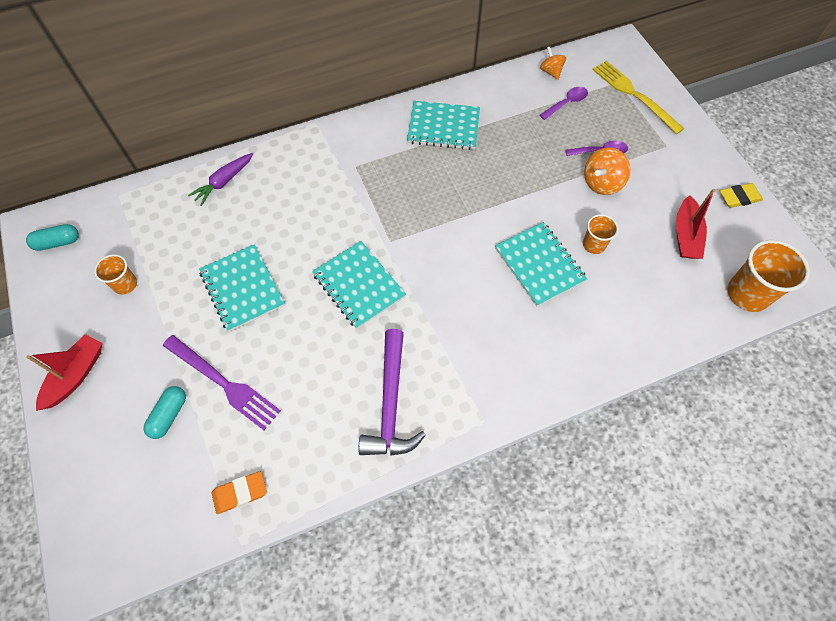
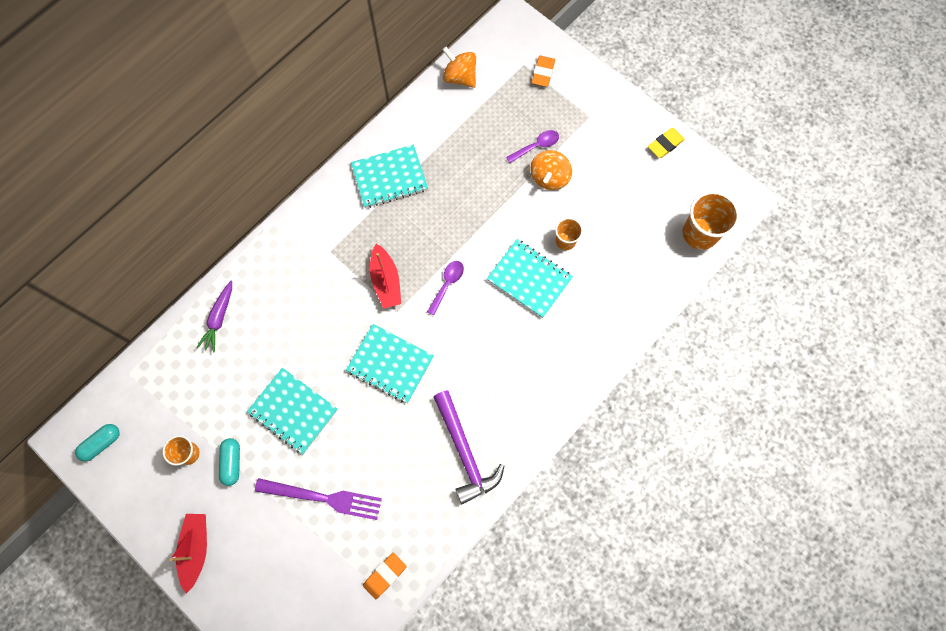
camera: 25 degrees left, 10 degrees up
(169, 415) = (294, 544): turquoise capsule -> turquoise capsule (232, 462)
(551, 72) = (460, 77): orange spinning top -> orange spinning top, size x1.53
(566, 103) = (487, 106): purple spoon -> purple spoon (447, 284)
(634, 95) = (543, 73): yellow fork -> orange eraser
(685, 235) = (635, 200): red boat -> red boat (386, 281)

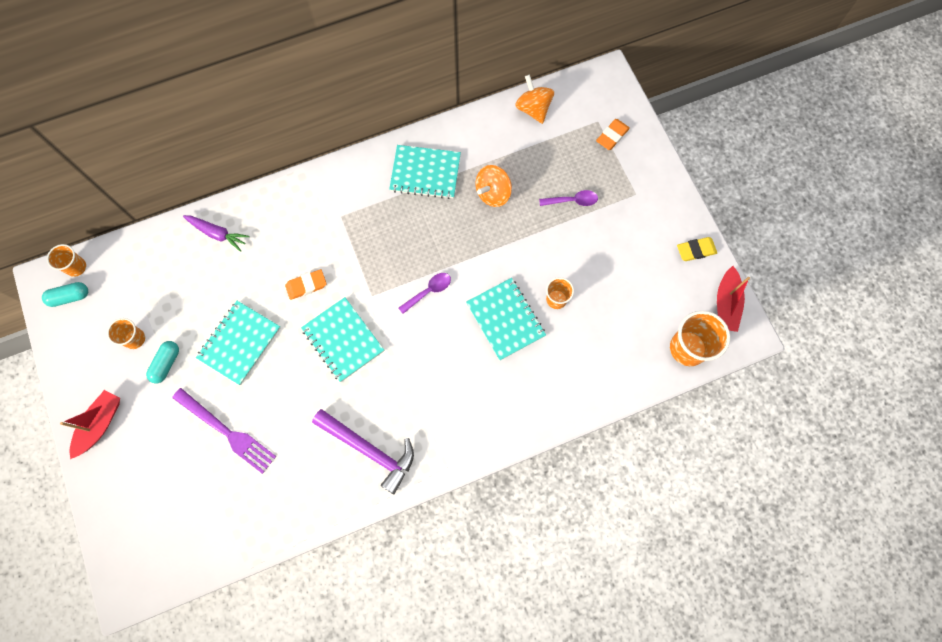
camera: 25 degrees right, 0 degrees up
(93, 412) = (76, 267): none -> orange cup
(219, 319) = (218, 234): purple carrot -> purple carrot turned 105 degrees counterclockwise
(293, 411) = (239, 343): turquoise notebook -> turquoise notebook turned 60 degrees clockwise
(385, 575) = (245, 526): orange eraser -> orange eraser (306, 285)
(386, 281) = (376, 264): red boat -> red boat (726, 304)
(465, 452) = (369, 449): purple hammer -> purple hammer turned 60 degrees counterclockwise
(549, 178) = (570, 235): orange spinning top -> orange spinning top (493, 193)

